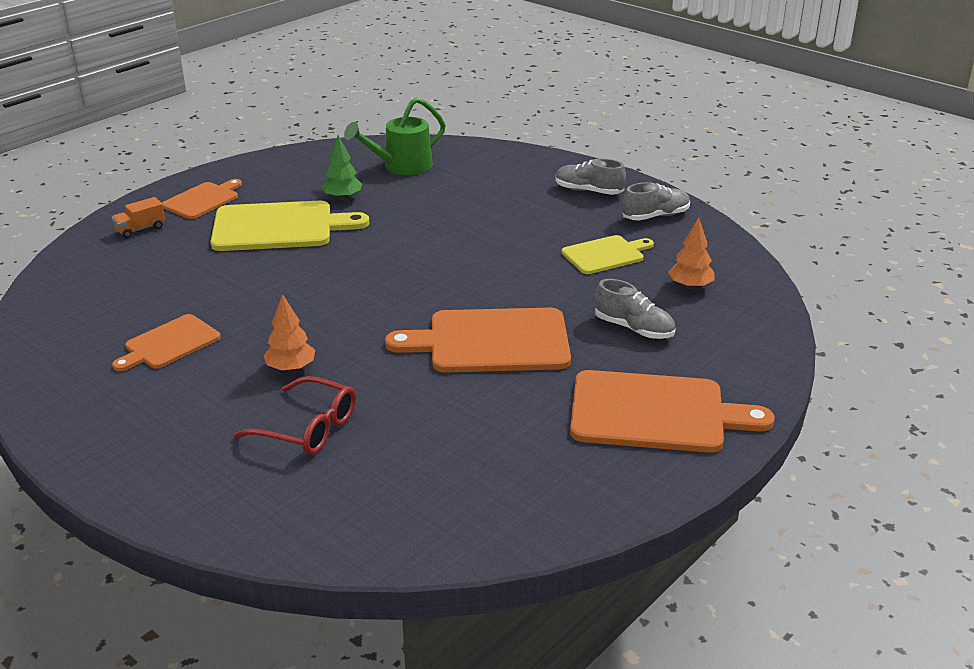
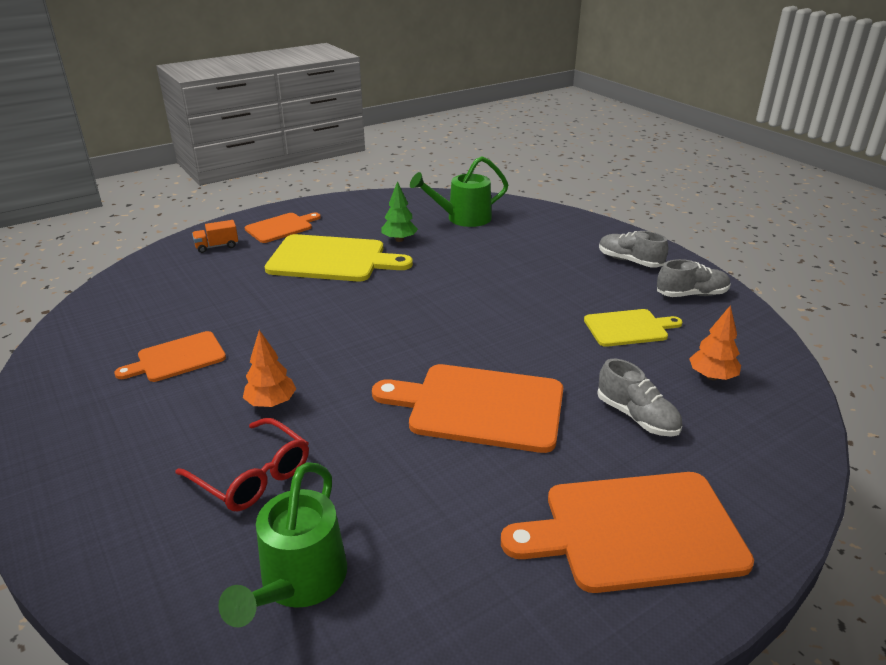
camera: 15 degrees right, 0 degrees up
(392, 495) = (298, 583): none -> green watering can
(655, 413) = (634, 531): orange cutting board -> orange cutting board turned 150 degrees clockwise

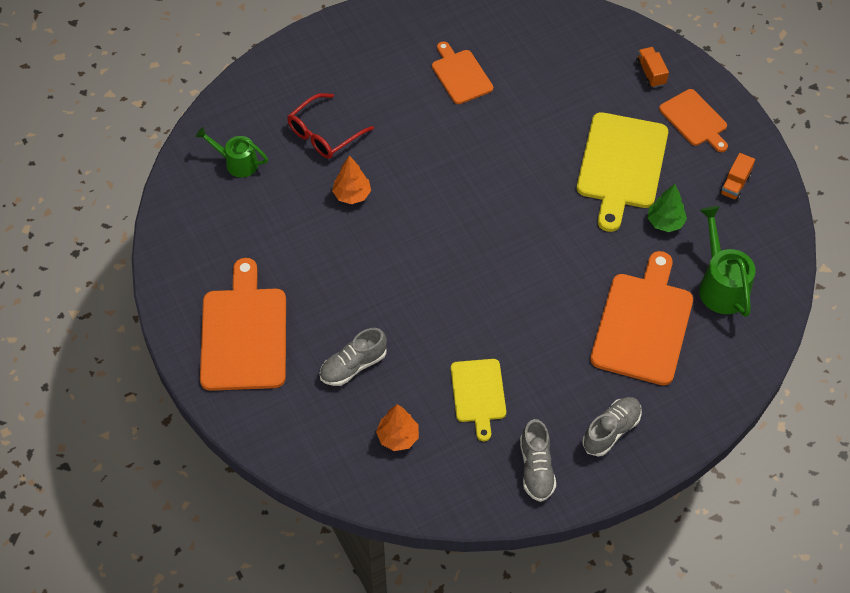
camera: 95 degrees right, 25 degrees up
(271, 403) = (398, 137): orange tree -> orange tree (352, 195)
(298, 583) = (236, 163): green watering can -> green watering can, size x0.67
(356, 212) = (735, 184): none -> orange truck
(479, 407) = (378, 264): orange cutting board -> orange cutting board (643, 324)

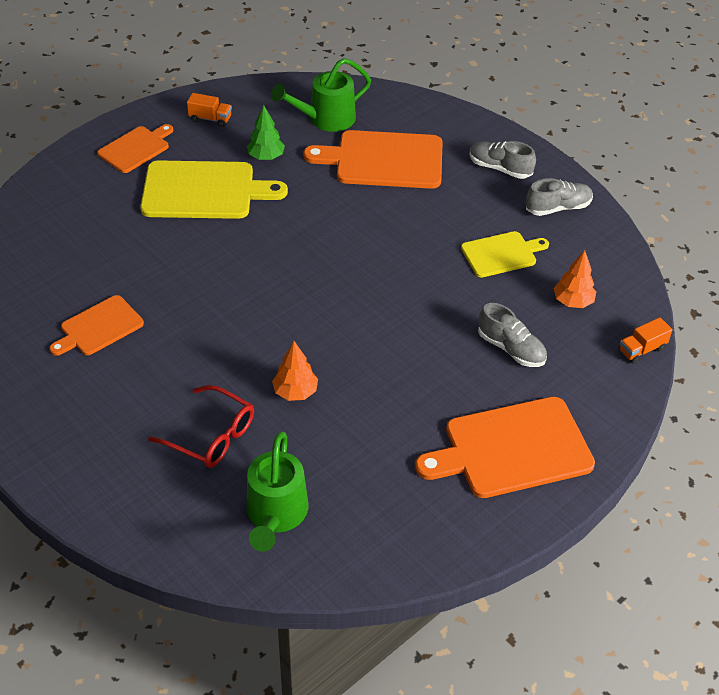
camera: 105 degrees left, 10 degrees down
(236, 163) = (275, 515): green watering can -> green watering can, size x1.50
(650, 73) = (78, 182): orange truck -> orange truck (642, 349)

